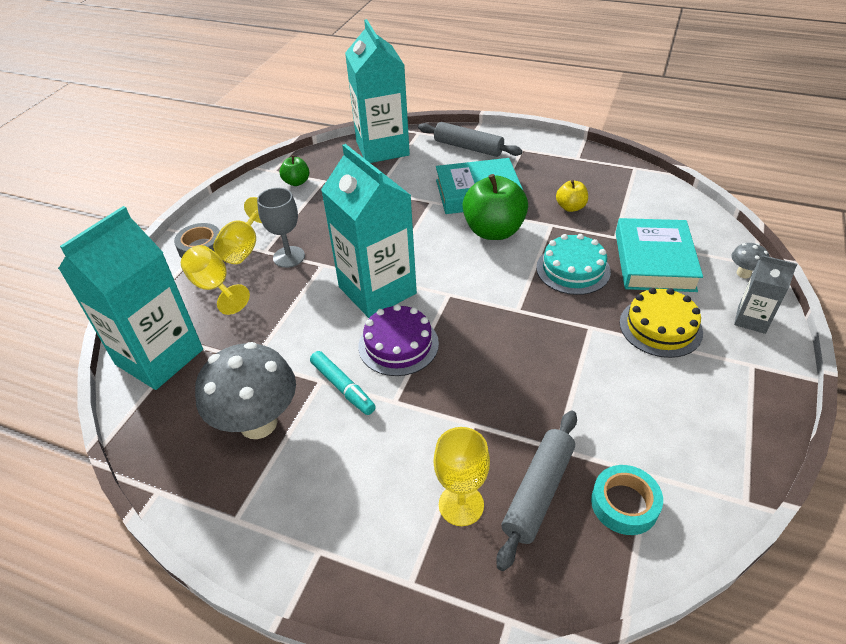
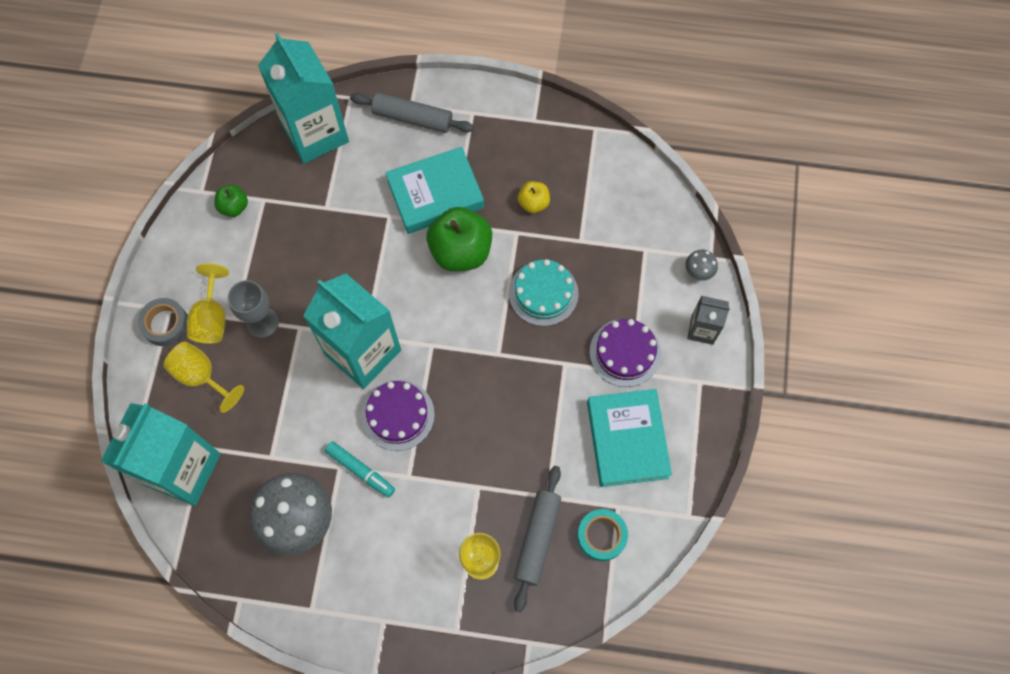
camera: 15 degrees left, 25 degrees up
(654, 261) = (618, 269): turquoise book -> turquoise book (627, 440)
(660, 327) = (625, 352): yellow cake -> purple cake

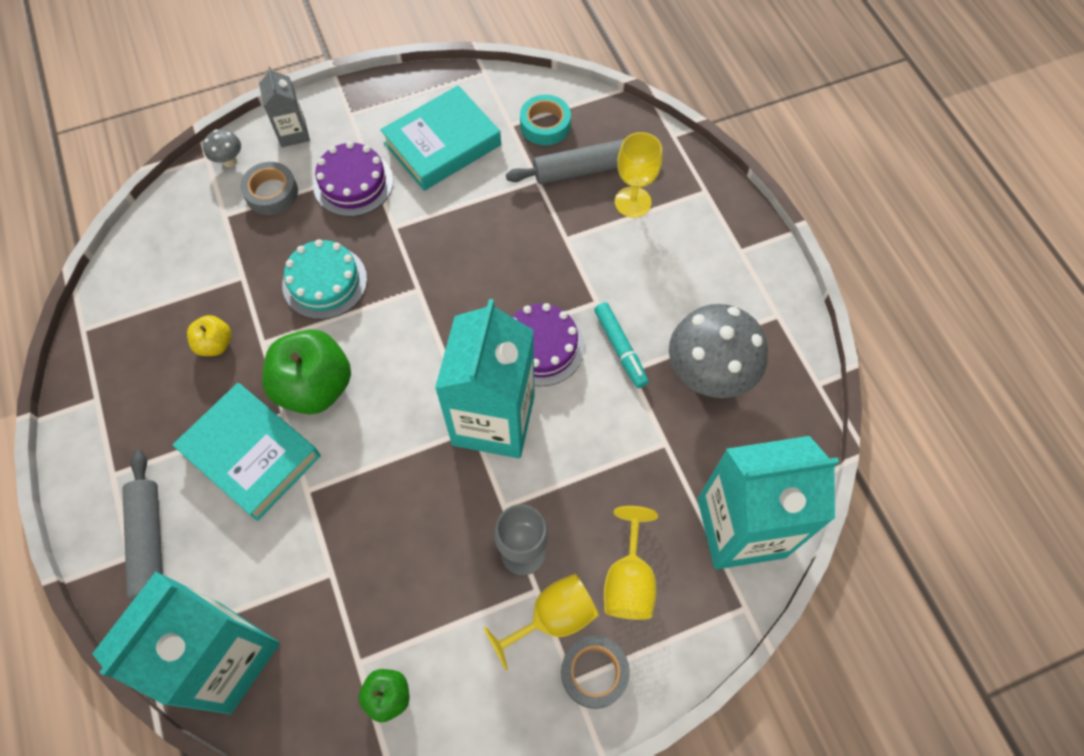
camera: 120 degrees left, 5 degrees down
(360, 470) = (620, 348): turquoise marker -> turquoise marker turned 150 degrees clockwise
(648, 290) = (271, 193): none -> grey tape

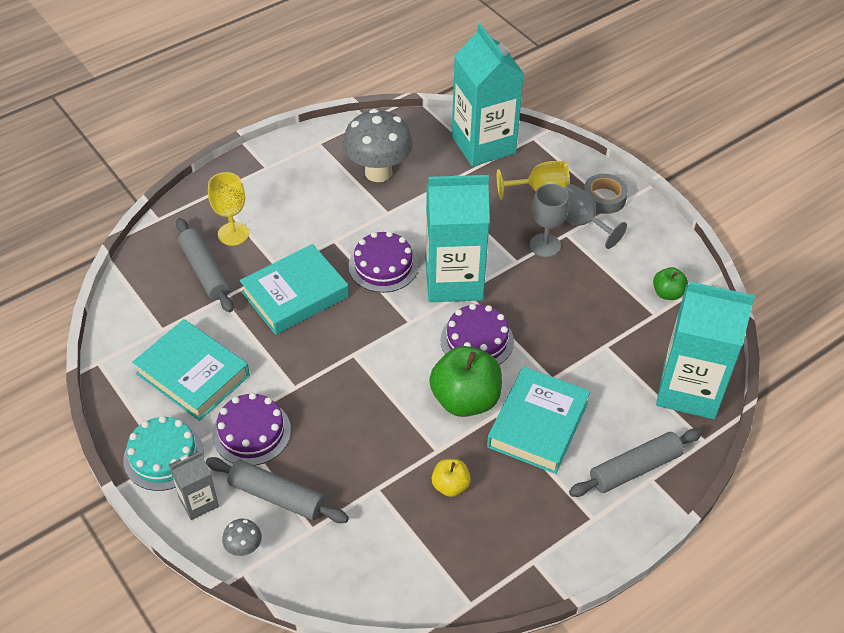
camera: 105 degrees left, 15 degrees down
(271, 193) = (277, 496): grey tape -> grey rolling pin
(324, 282) = (364, 422): turquoise cake -> turquoise cake (163, 456)
(393, 421) = (477, 340): none -> purple cake
(522, 248) = (295, 294): none -> turquoise book
(545, 125) = (158, 304): turquoise tape -> none
(552, 618) = (580, 223): yellow goblet -> grey goblet
(620, 348) = (371, 221): turquoise marker -> none

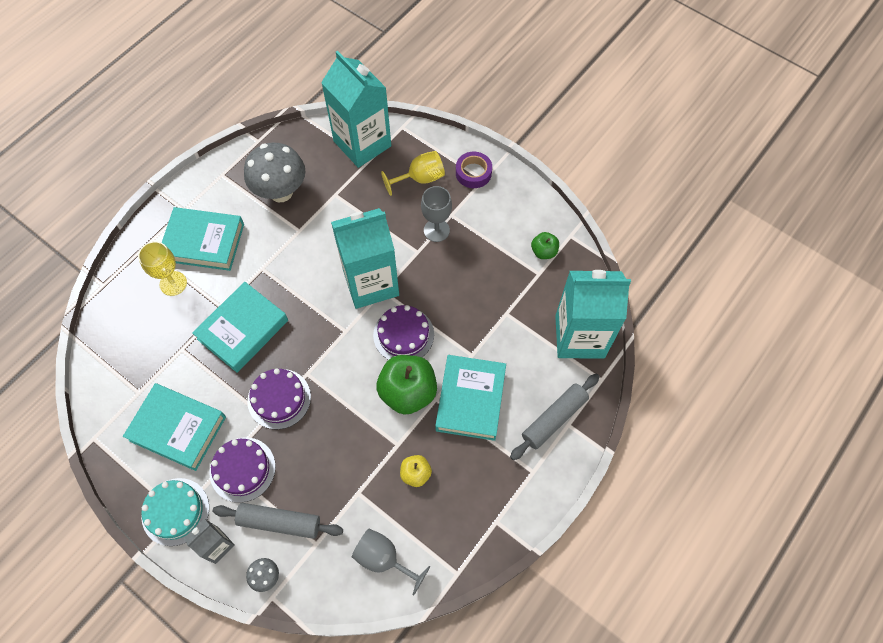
camera: 15 degrees left, 15 degrees up
(205, 271) = (160, 326): grey rolling pin -> none
(279, 202) = (204, 242): none -> turquoise book
(383, 266) = (309, 283): purple cake -> purple cake (279, 398)
(580, 223) = (460, 201): grey goblet -> grey goblet (384, 559)
(604, 198) = (473, 173): grey tape -> purple tape

